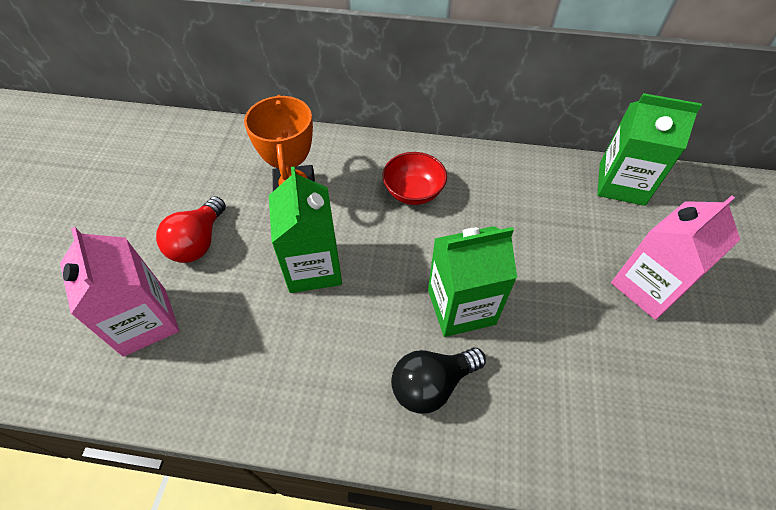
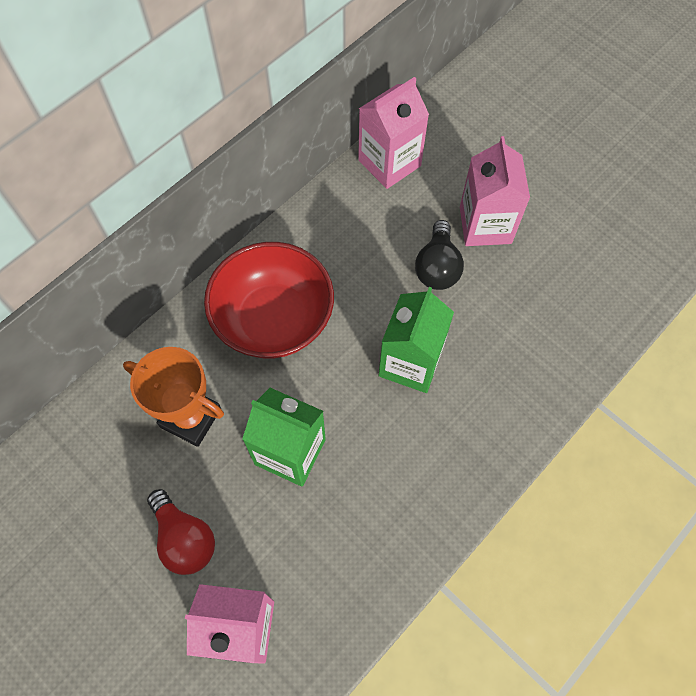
camera: 55 degrees left, 10 degrees up
(413, 192) = (274, 320): red bowl -> red bowl, size x1.84
(432, 384) = (457, 428): black light bulb -> black light bulb (437, 267)
(621, 184) = (389, 163): green carton -> pink carton

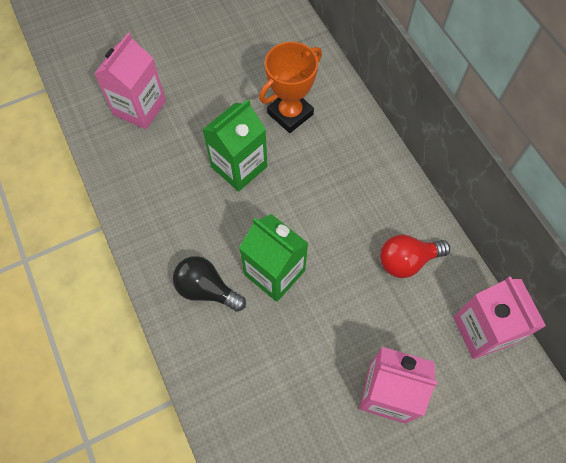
camera: 110 degrees right, 0 degrees up
(184, 538) = (209, 92): red light bulb -> red light bulb (407, 261)
(274, 320) = (348, 186): red bowl -> none
(437, 267) = (355, 329): black light bulb -> black light bulb (206, 289)

